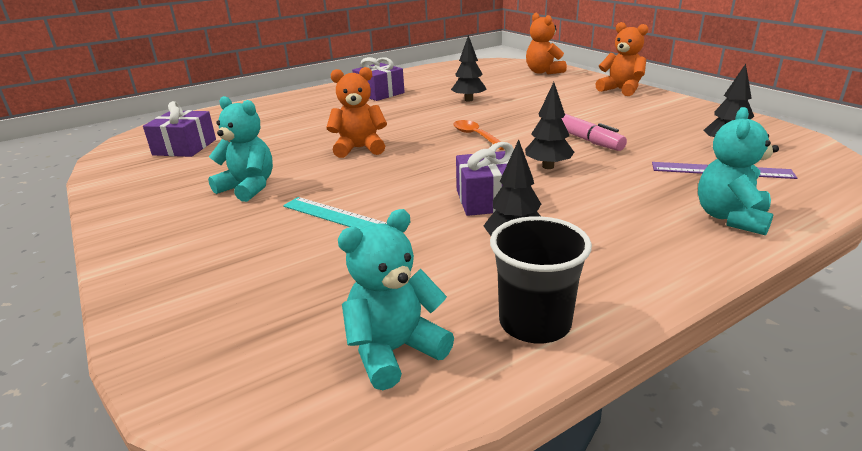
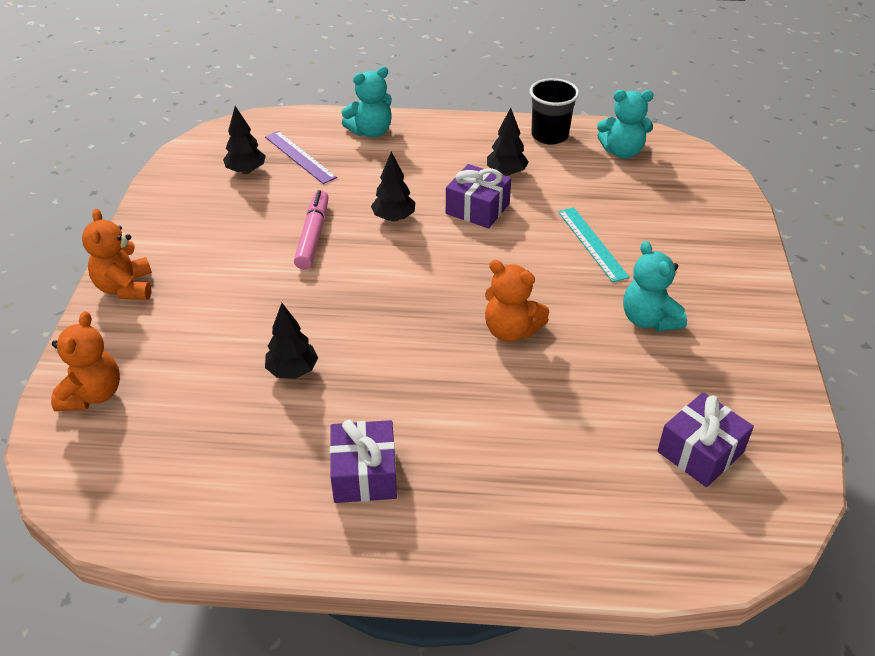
camera: 145 degrees left, 15 degrees up
(476, 136) = (387, 288): orange spoon -> none

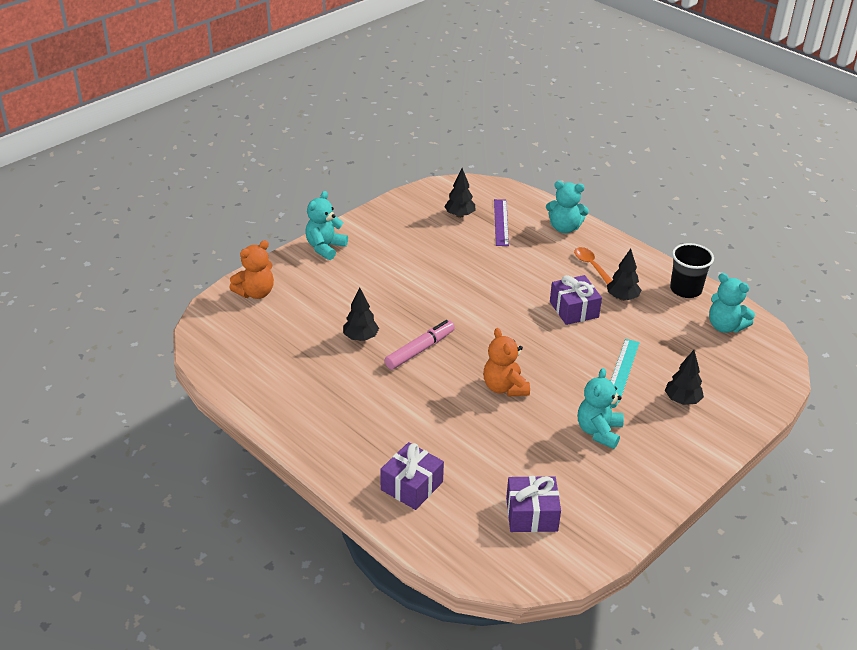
camera: 40 degrees right, 5 degrees down
(125, 288) = (325, 248): orange teddy bear -> turquoise teddy bear
(313, 236) = (454, 273): pink marker -> pink marker (420, 350)
(364, 474) = (338, 408): purple gift -> purple gift (411, 486)
(394, 218) = (514, 287): black tree -> black tree (682, 400)
(441, 156) = (591, 266): none -> orange spoon

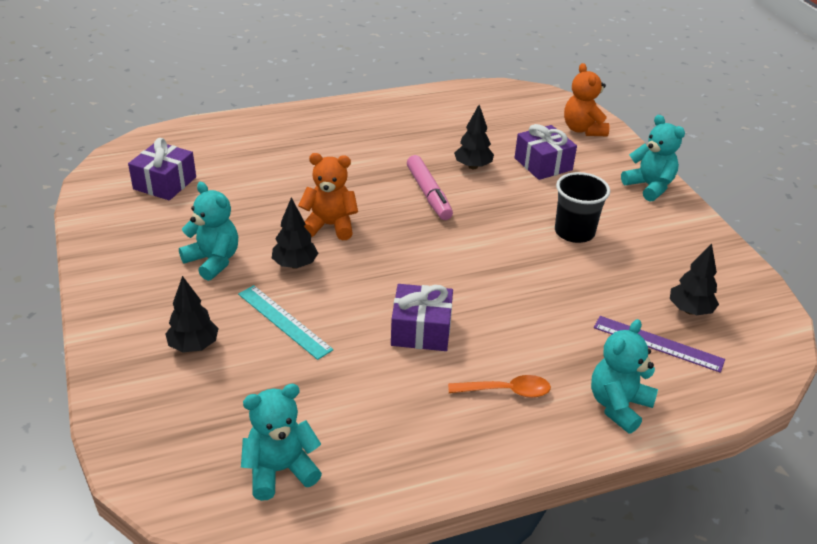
camera: 115 degrees right, 0 degrees up
(411, 486) = (258, 138): purple gift -> purple gift (543, 164)
(622, 298) = (415, 388): black tree -> black tree (295, 265)
(685, 289) = (390, 472): black cup -> black cup (574, 232)

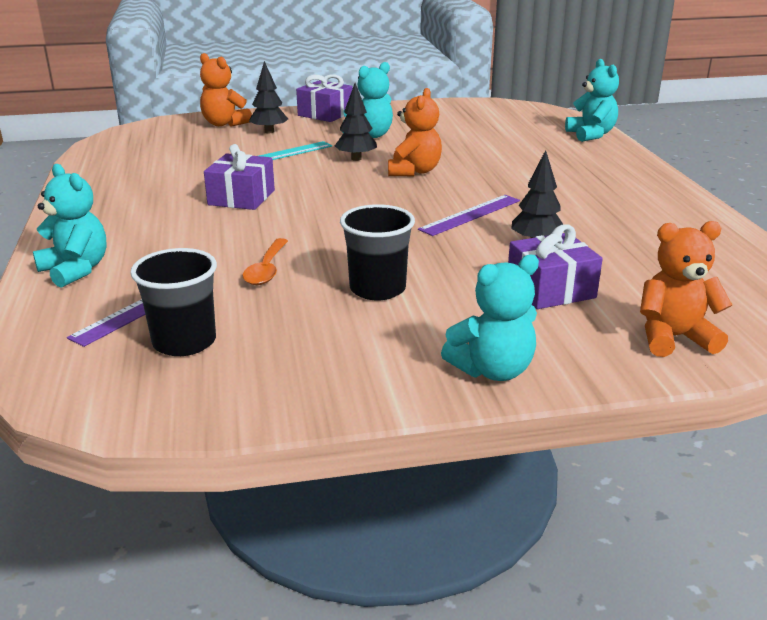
camera: 100 degrees right, 10 degrees down
(154, 397) = (224, 124): none -> orange teddy bear
(165, 183) = (488, 121): purple gift -> purple gift (325, 114)
(280, 470) = (129, 152): turquoise teddy bear -> turquoise teddy bear (591, 135)
(429, 194) = (470, 215): pink marker -> purple ruler
(506, 391) = (139, 223): orange spoon -> orange spoon (266, 269)
(690, 310) = (184, 342): black tree -> black cup

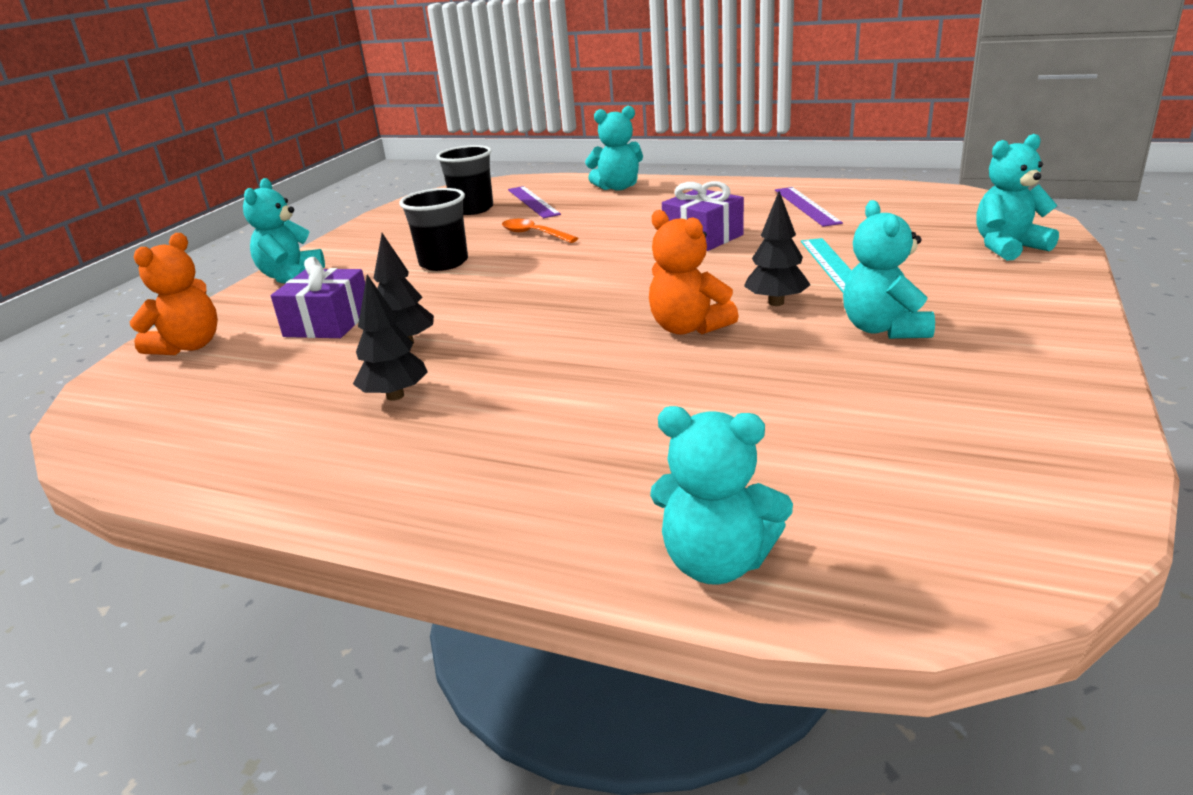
camera: 125 degrees right, 0 degrees up
(224, 124) = (1008, 247): orange teddy bear -> turquoise teddy bear
(269, 131) = (949, 268): black tree -> black tree (395, 396)
(325, 114) = (1041, 315): purple gift -> none
(470, 215) = (516, 329): purple ruler -> purple ruler (806, 206)

